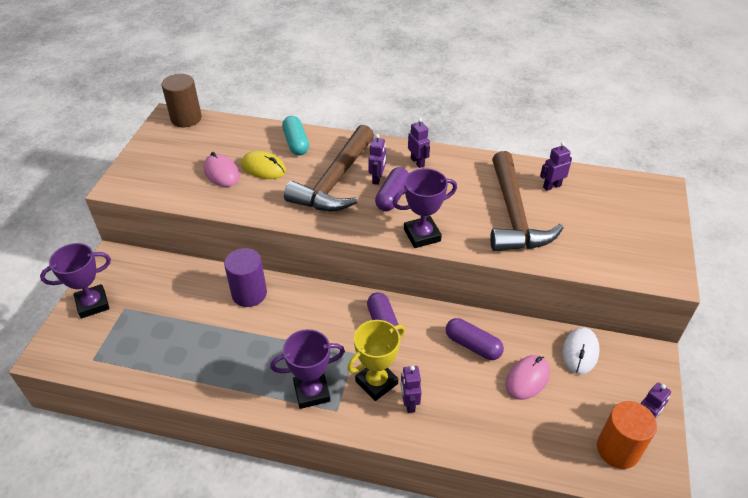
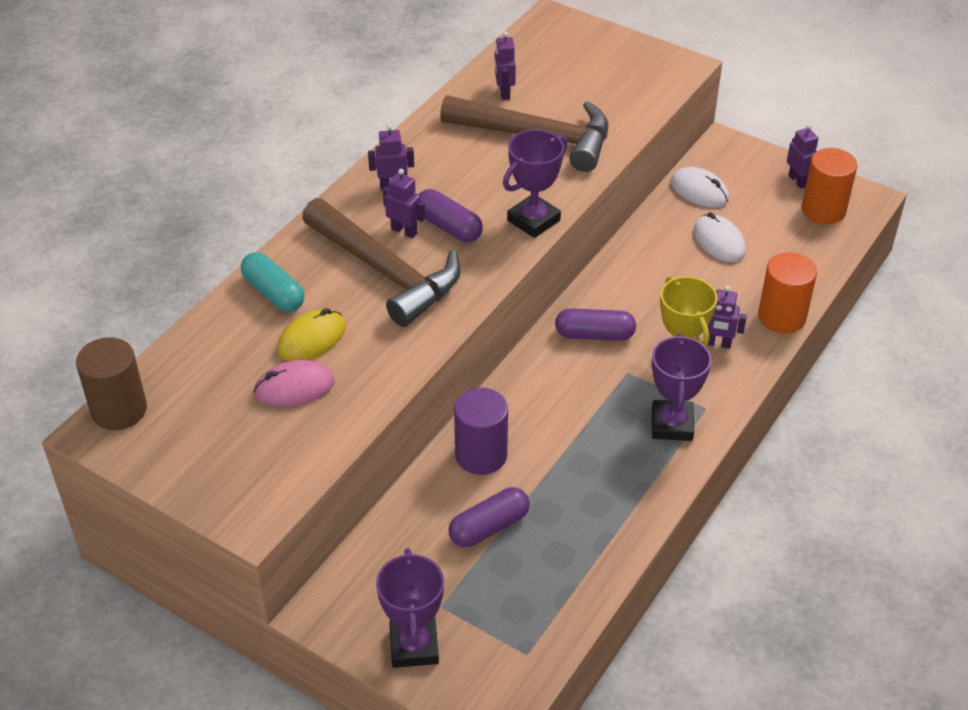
camera: 70 degrees left, 0 degrees up
(296, 143) = (273, 293): turquoise capsule -> turquoise capsule turned 45 degrees clockwise
(422, 235) = (533, 220): purple trophy -> purple trophy turned 45 degrees clockwise
(461, 443) = (781, 317): none -> orange cylinder
(472, 345) = (657, 268): purple capsule -> purple capsule (489, 527)
(527, 378) = (719, 241): pink mouse -> white mouse

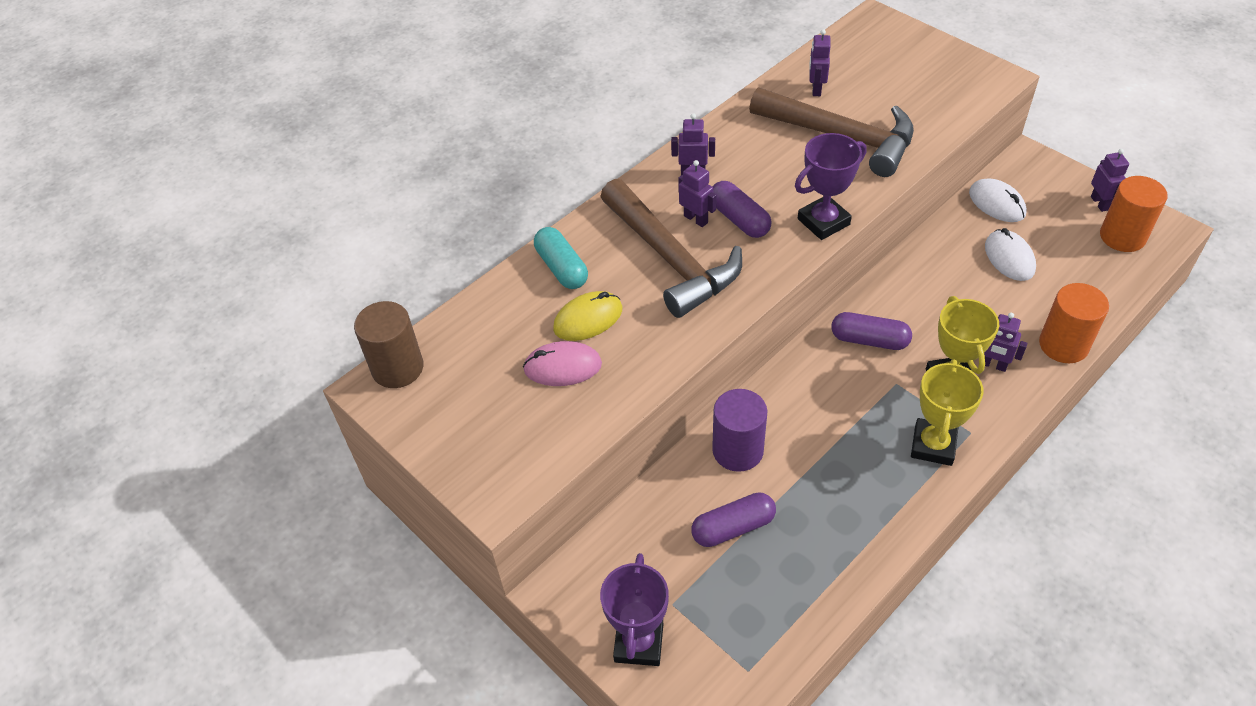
camera: 15 degrees right, 5 degrees up
(672, 425) = (933, 445): purple trophy -> yellow trophy

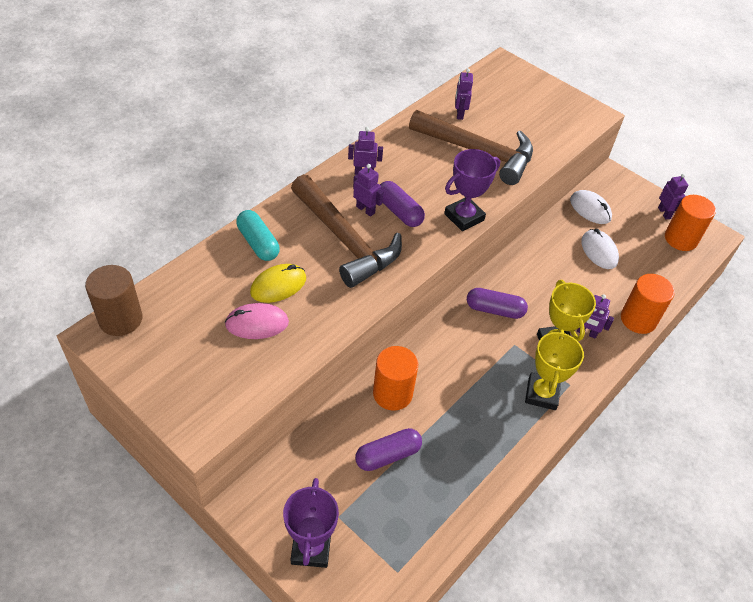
camera: 10 degrees left, 0 degrees up
(737, 450) = (392, 393): purple cylinder -> orange cylinder

